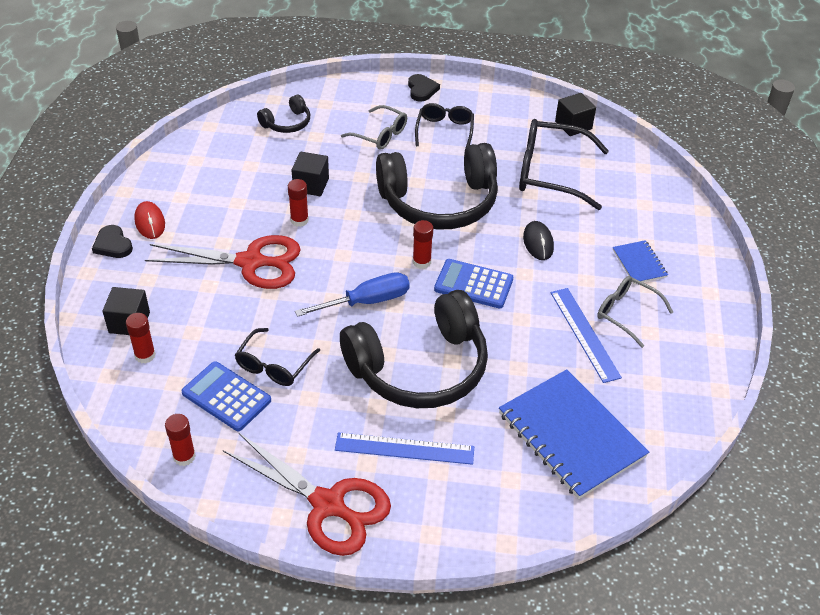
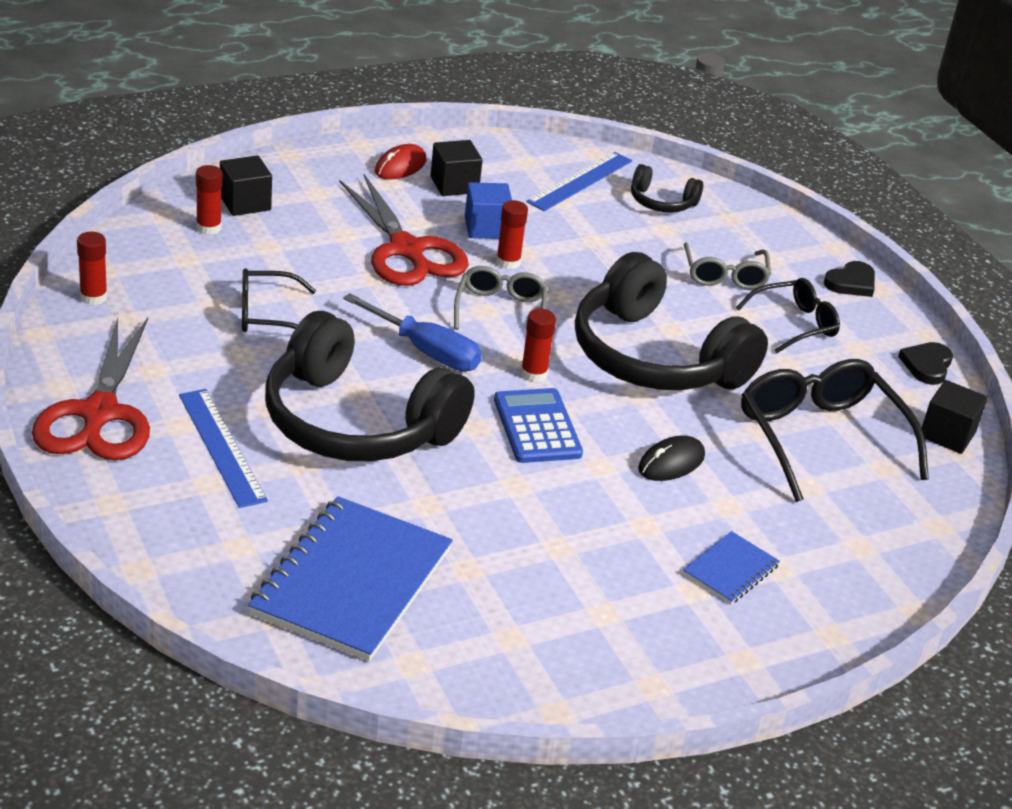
camera: 55 degrees right, 10 degrees down
(113, 244) = (344, 155): black heart -> black heart (927, 365)
(226, 397) = (195, 297): blue calculator -> none
(254, 213) = (486, 228): none -> blue cube
(311, 185) = (576, 252): black cube -> black cube (454, 185)
(584, 334) = (541, 549): blue ruler -> blue ruler (580, 181)
(626, 313) = (618, 580): grey glasses -> grey glasses (500, 310)

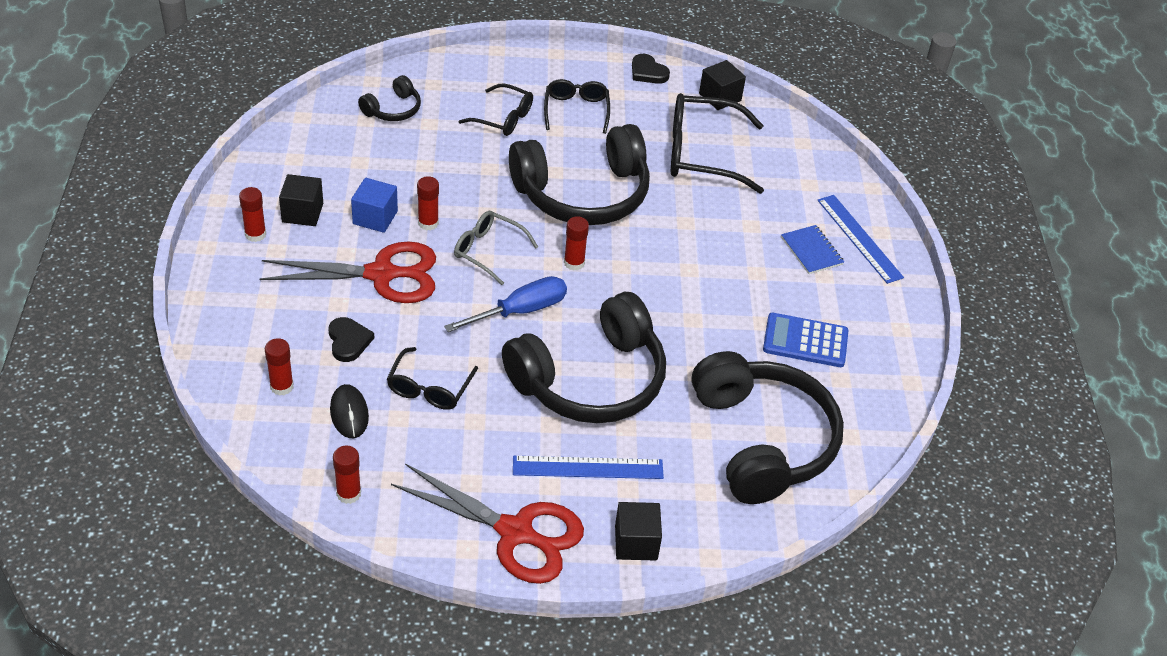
camera: 65 degrees left, 10 degrees up
(245, 203) = (256, 351): black cube -> black cube (636, 543)
(352, 582) = (762, 441): blue notebook -> black headphones
(400, 166) = (255, 234): red mouse -> red glue stick
(537, 427) = (635, 285): blue calculator -> blue calculator (805, 341)
(580, 181) = (339, 140): blue ruler -> blue ruler (859, 238)
(671, 463) = (699, 234): black mouse -> black mouse (349, 413)
(724, 276) = (503, 118): grey glasses -> black glasses
(851, 283) = (542, 62): black heart -> black heart (348, 341)

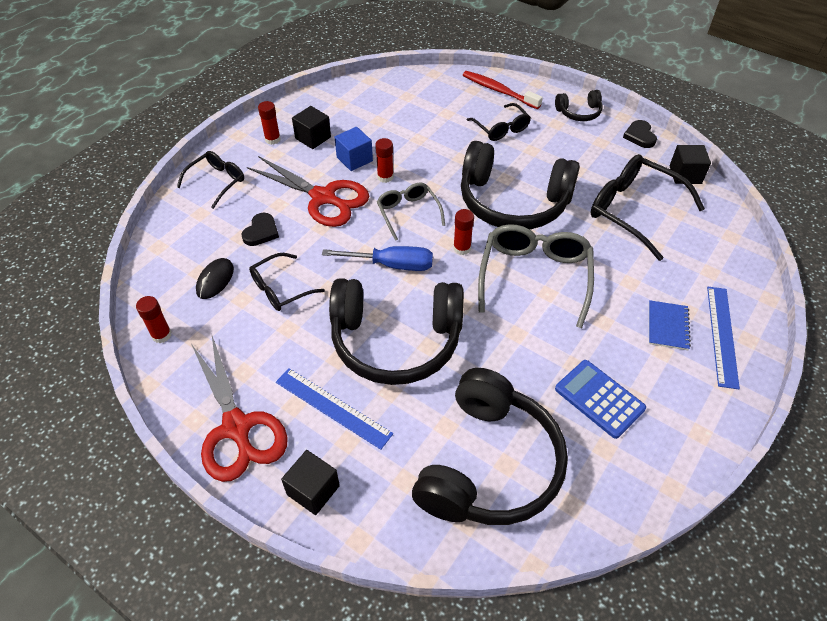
camera: 40 degrees right, 5 degrees up
(281, 386) = (194, 241): red glue stick -> none
(393, 109) = (431, 96): black headphones -> black headphones (579, 113)
(463, 75) = (498, 91): none -> red toothbrush
(576, 110) = (560, 142): black glasses -> black glasses (217, 182)
(665, 259) = (534, 276): none -> grey glasses

